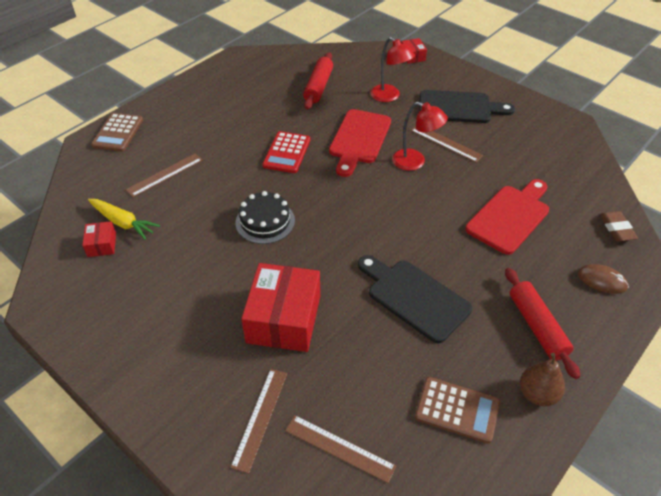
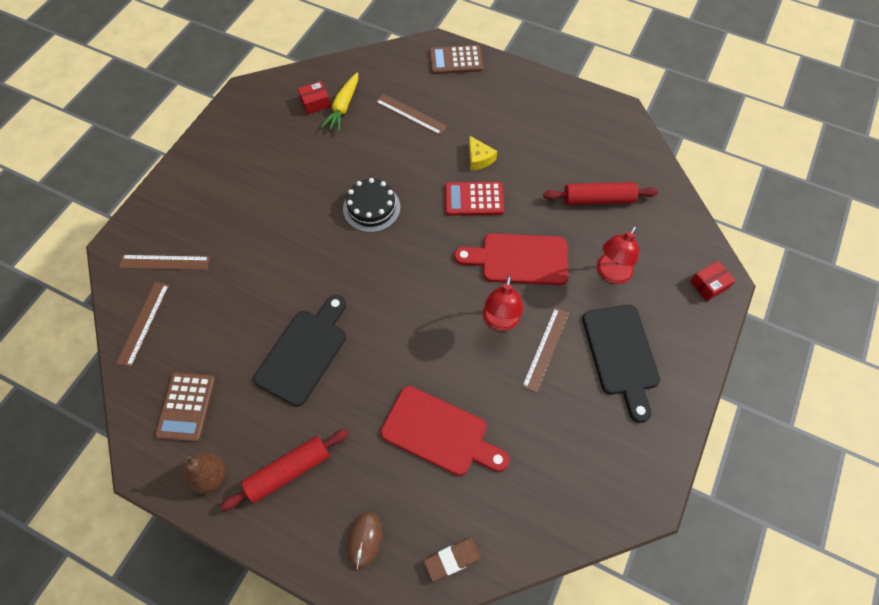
camera: 75 degrees right, 15 degrees up
(244, 141) = (479, 158): none -> yellow cheese
(284, 319) = (261, 253): red box -> none

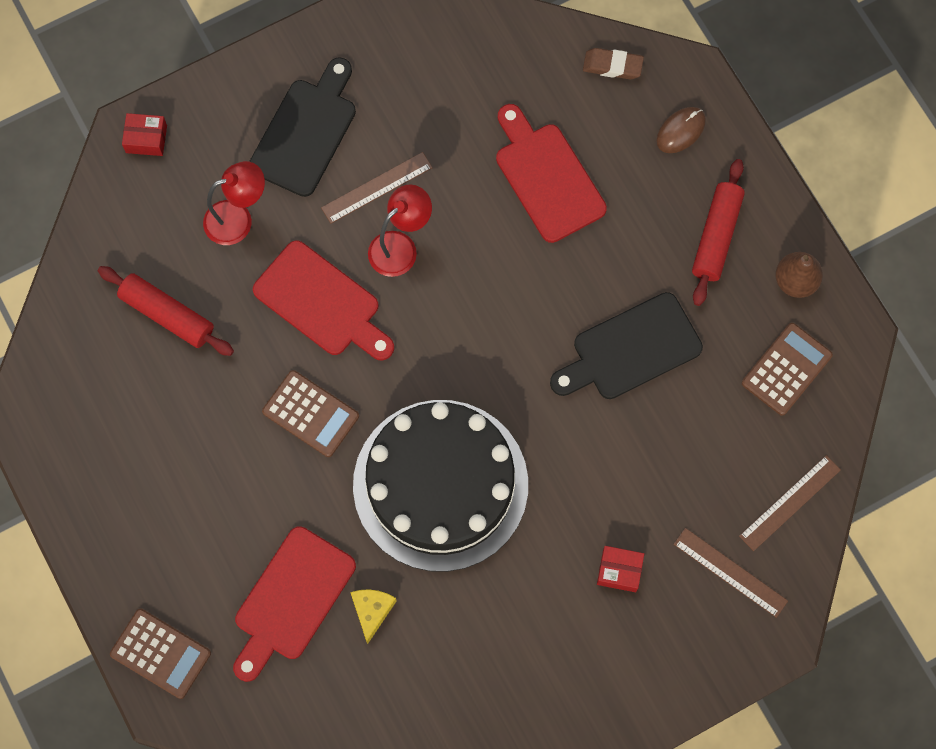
camera: 145 degrees left, 10 degrees up
(288, 471) = (716, 236): red rolling pin -> red rolling pin turned 75 degrees counterclockwise
(315, 103) = (404, 709): red box -> red box (619, 571)
(343, 107) = (371, 674): yellow carrot -> none
(371, 208) = (440, 485): black cake -> black cake, size x2.09
(410, 114) = (291, 599): brown ruler -> red cutting board
(474, 199) = (311, 414): red calculator -> brown calculator
(479, 158) = (259, 467): yellow cheese -> yellow cheese (372, 611)

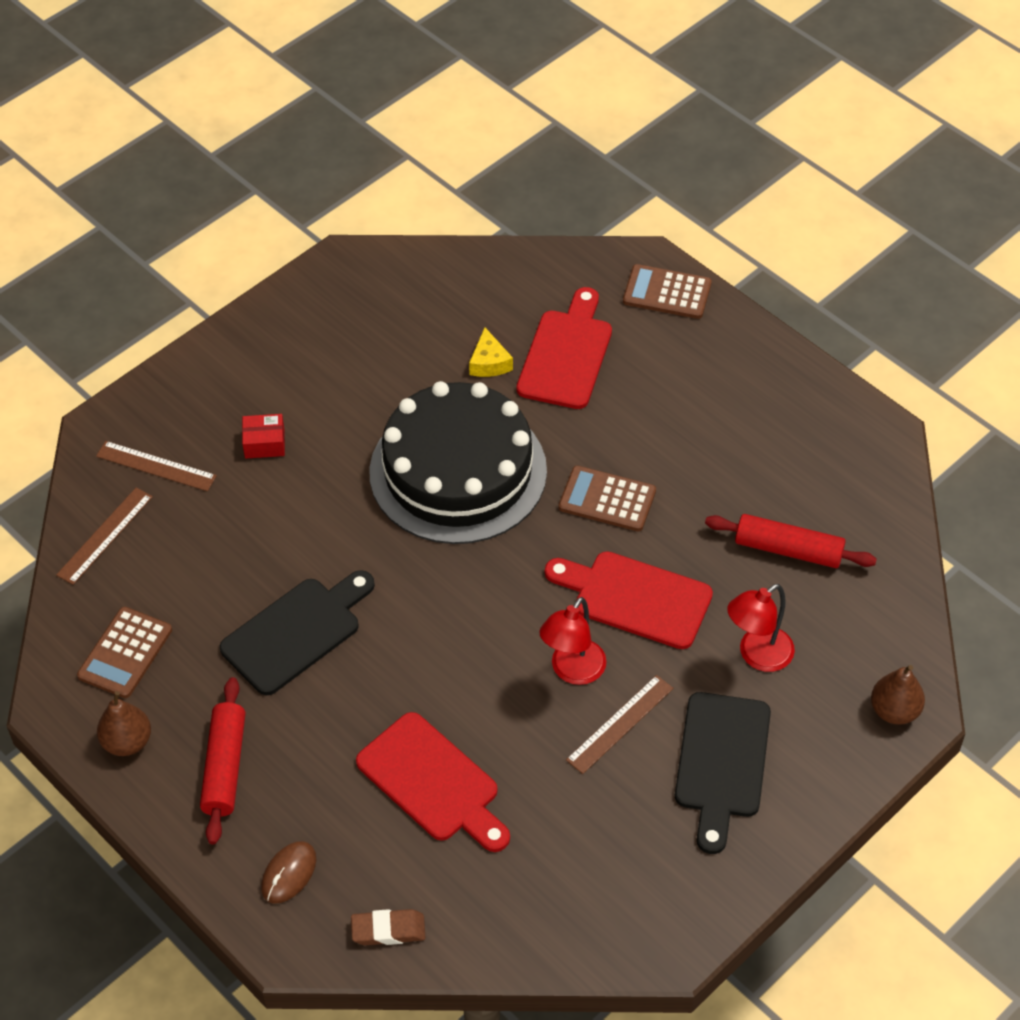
camera: 165 degrees right, 20 degrees down
(146, 139) = (894, 711): red box -> brown pear

